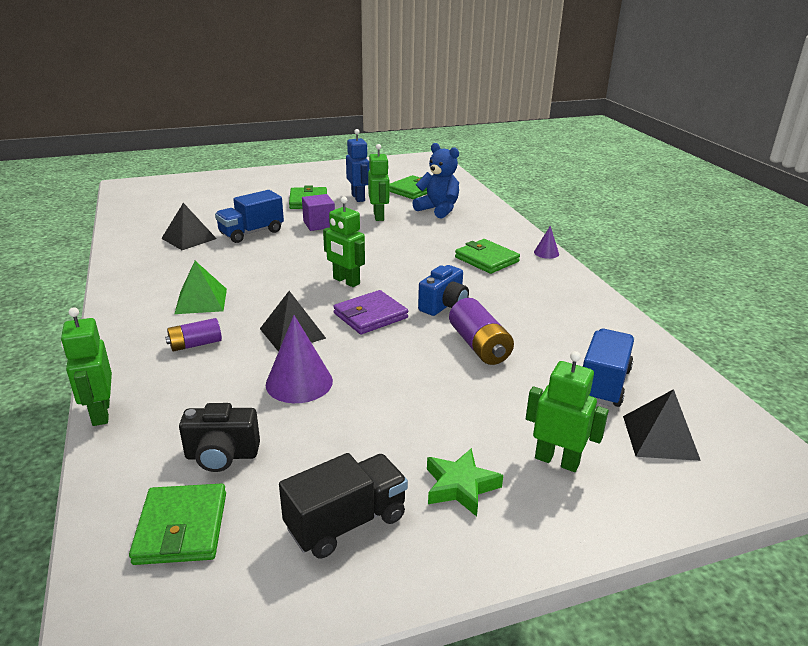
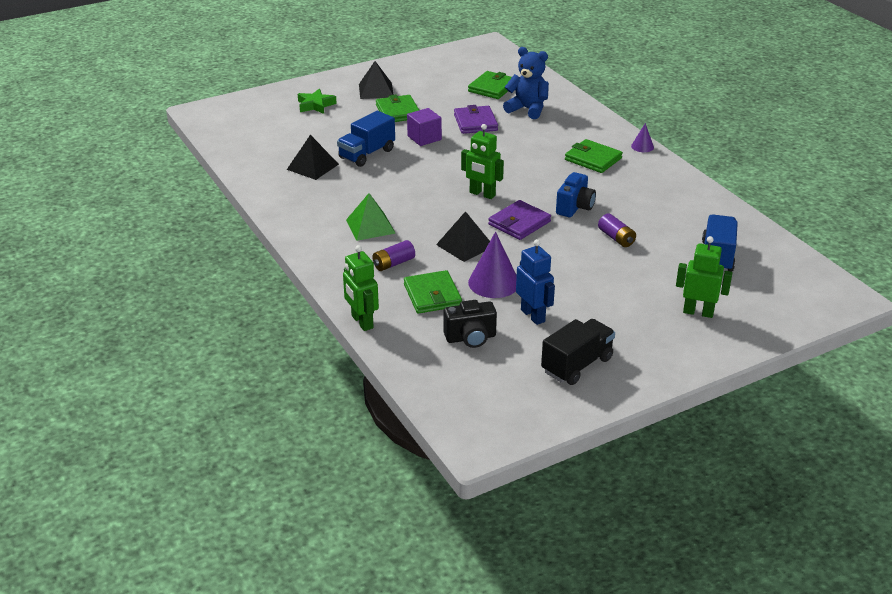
camera: 10 degrees left, 5 degrees up
(181, 528) = (474, 381): green wallet -> green wallet (432, 295)
(358, 198) = (444, 103): blue robot -> blue robot (533, 315)
(379, 216) = (475, 122): green robot -> purple wallet
(460, 486) = (640, 336): green star -> green star (315, 105)
(479, 346) = (616, 238): purple battery -> purple battery, size x0.65
(660, 437) = (763, 289): black pyramid -> black pyramid (376, 90)

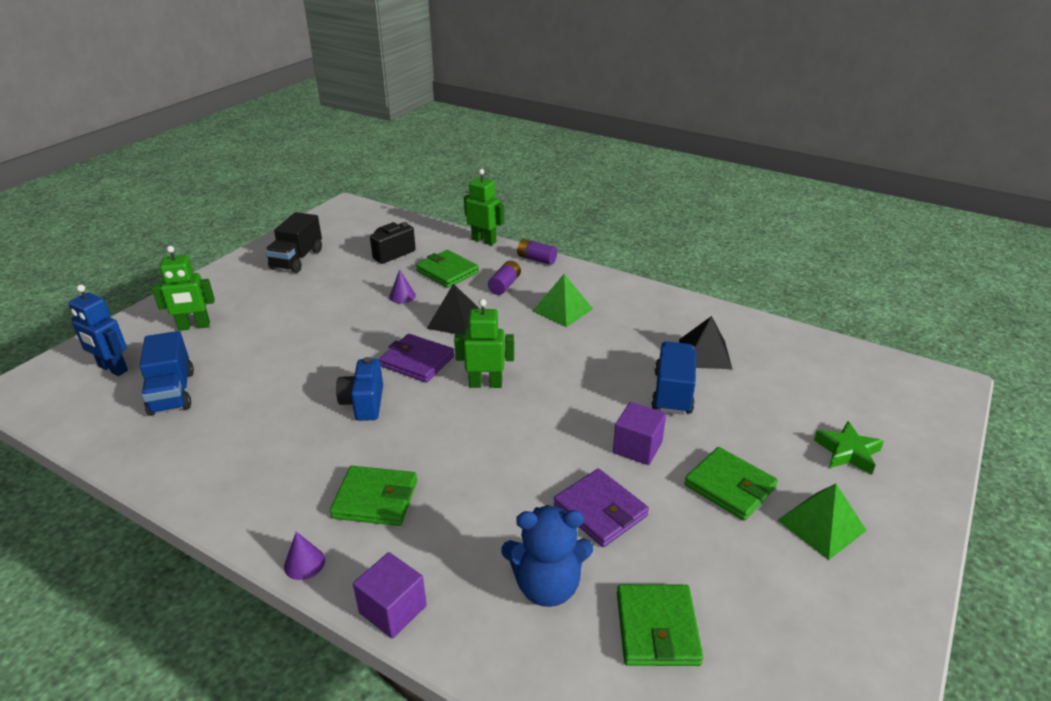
camera: 150 degrees right, 0 degrees up
(376, 90) = (821, 525): black pyramid -> green pyramid
(493, 282) = (402, 296): purple cone -> purple cone, size x0.52
(519, 223) = (417, 361): purple wallet -> purple wallet turned 75 degrees counterclockwise
(533, 315) = (350, 281): blue robot -> blue robot (113, 369)
(605, 122) = (393, 609): none -> purple cube
(616, 238) = (298, 378): purple battery -> purple battery (536, 259)

